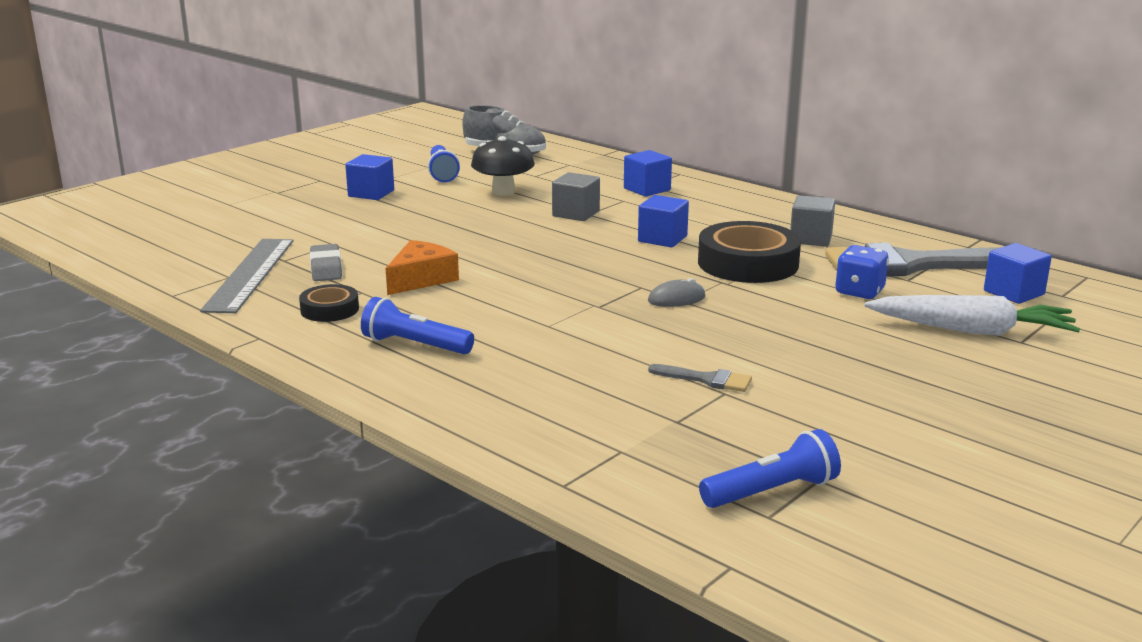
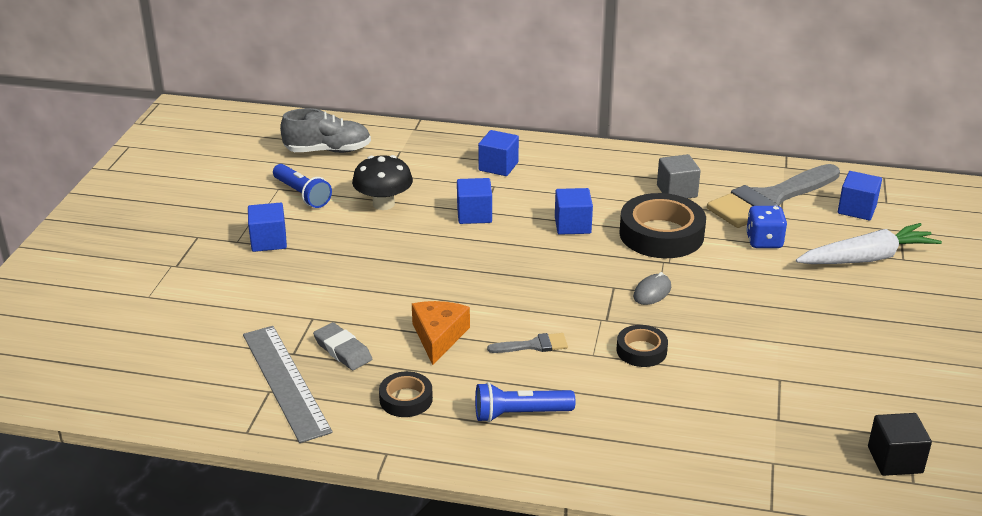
camera: 30 degrees left, 10 degrees up
(576, 214) = (474, 215): grey cube -> blue cube
(602, 335) = (641, 350): none -> black tape
(706, 379) = (756, 371): grey brush -> grey brush (533, 345)
(772, 491) = (895, 460): blue flashlight -> black cube

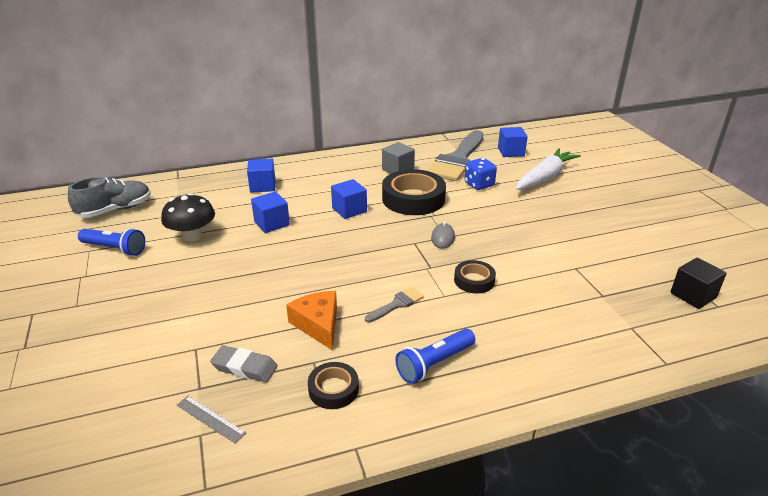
camera: 30 degrees left, 0 degrees up
(269, 241) = (108, 296): blue cube -> none
(285, 382) = (210, 419): grey ruler -> grey ruler, size x0.45

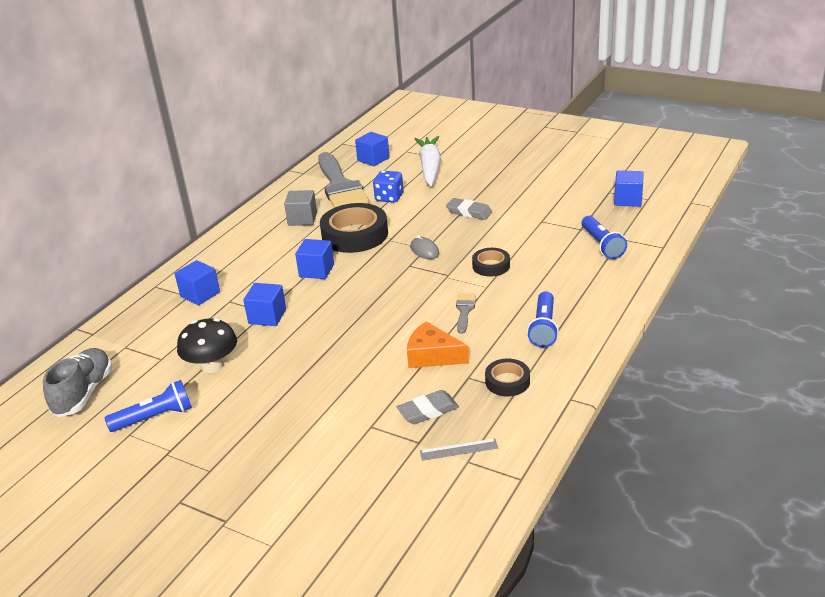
camera: 40 degrees left, 0 degrees up
(523, 227) = (469, 212): none -> grey eraser
(602, 322) = (602, 245): none -> blue flashlight
(693, 295) = (628, 200): black cube -> blue cube

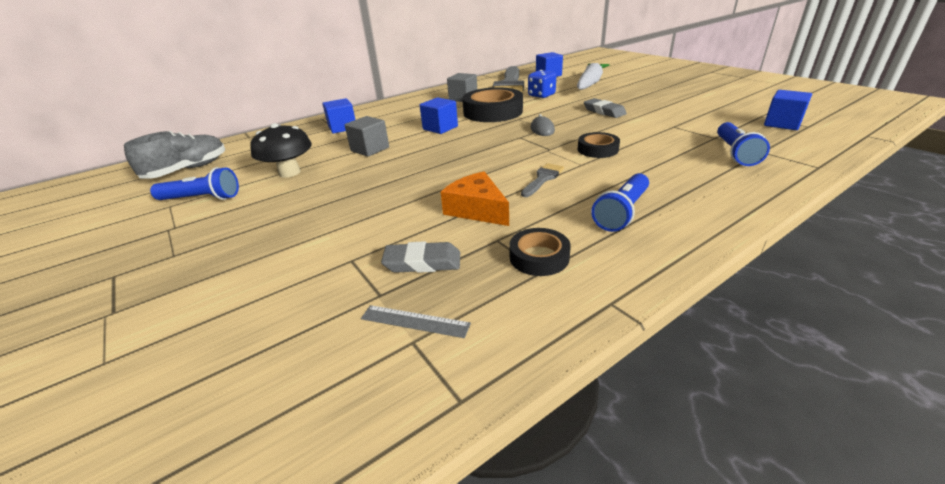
camera: 25 degrees right, 0 degrees up
(267, 316) = (370, 149): blue cube -> grey cube

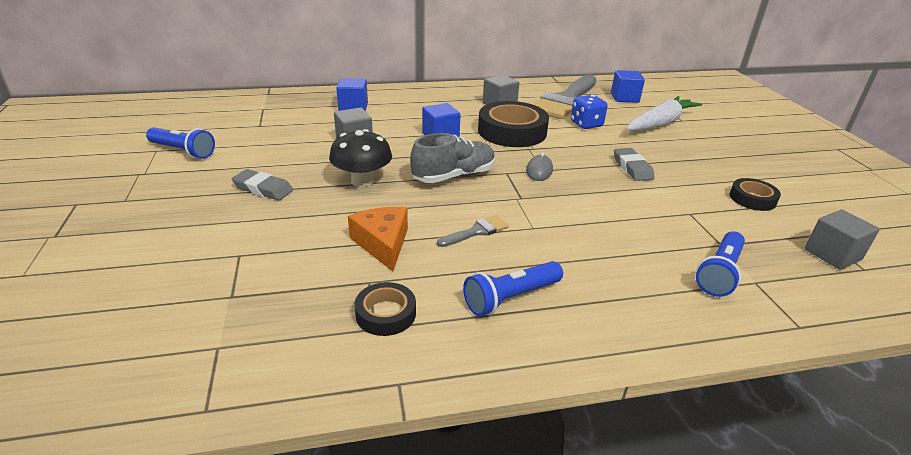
camera: 20 degrees right, 0 degrees up
(188, 170) = (195, 117): grey shoe -> grey shoe (454, 176)
(289, 173) = (267, 146): black mushroom -> black mushroom (362, 181)
(414, 321) = (234, 331): grey ruler -> none
(422, 262) = (288, 280): grey eraser -> grey eraser (263, 189)
(597, 149) = (569, 215): black tape -> black tape (752, 199)
(782, 124) = (832, 254): blue cube -> grey cube

